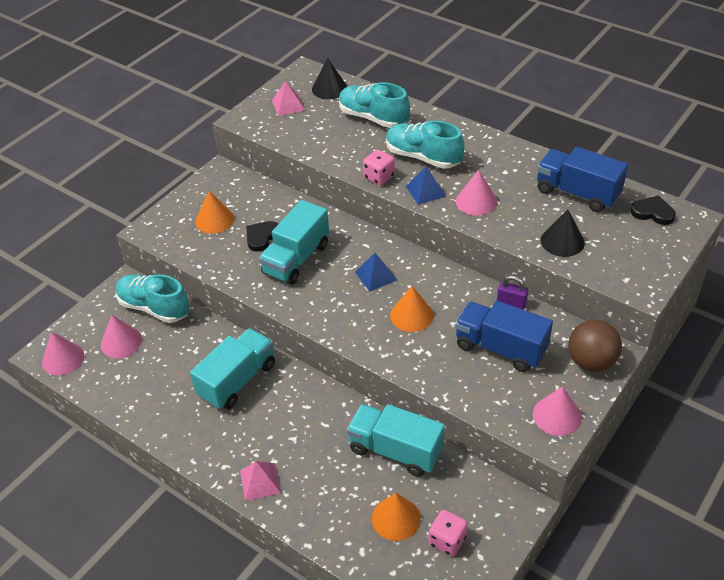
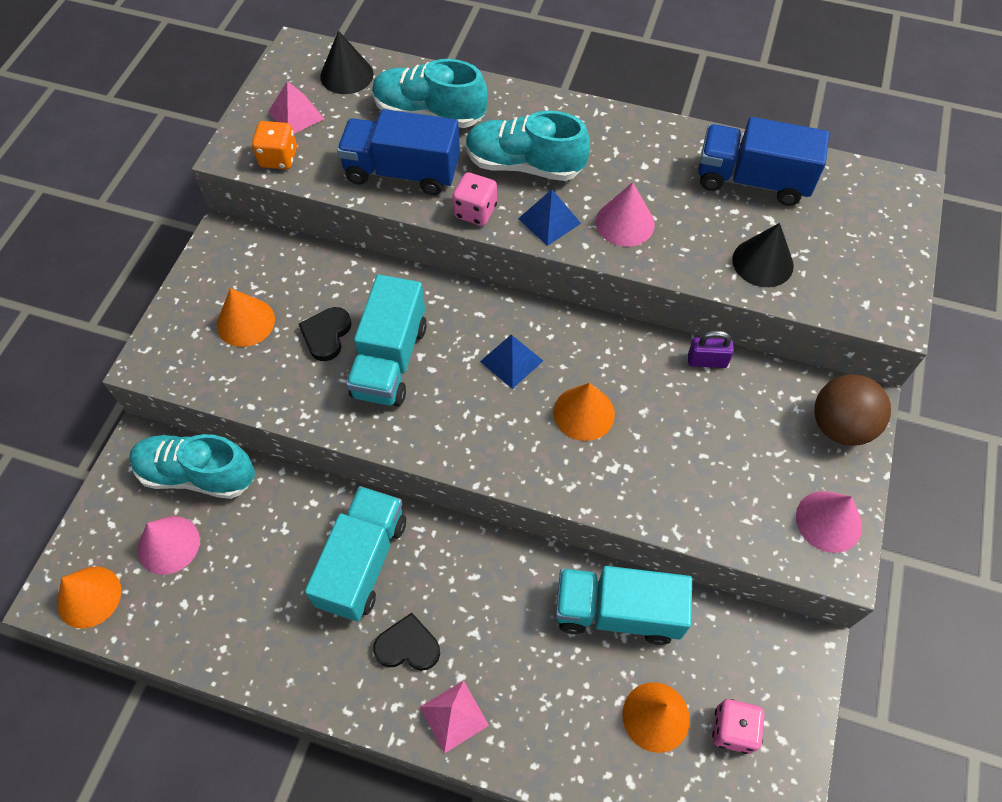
camera: 20 degrees left, 15 degrees up
(63, 358) = (89, 596): pink cone -> orange cone
(267, 126) = (278, 158): none -> orange dice
(500, 348) = (719, 435): blue truck -> blue truck (402, 172)
(653, 212) = (858, 190): black heart -> black heart (408, 646)

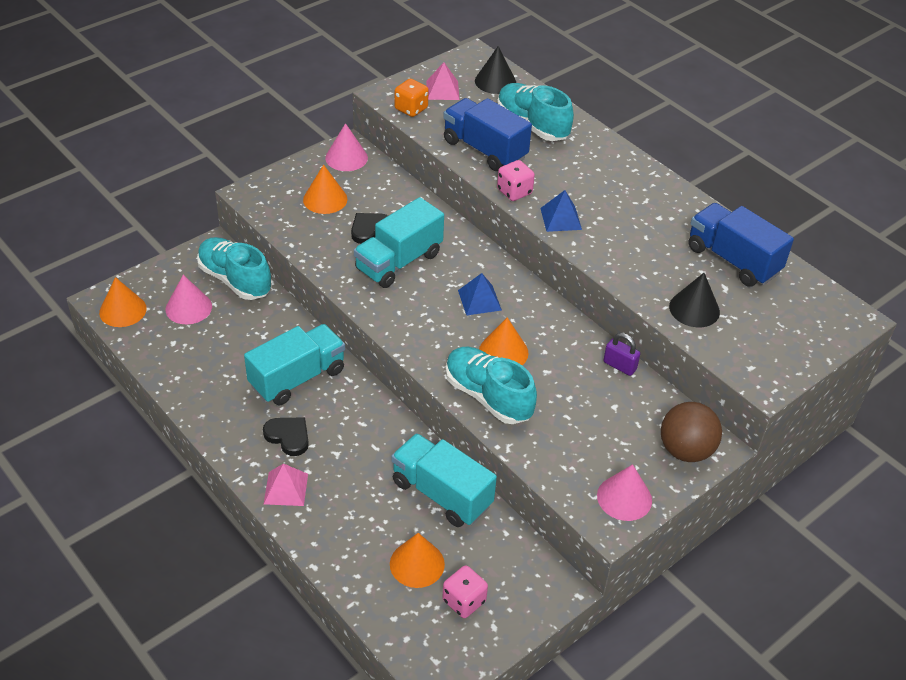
camera: 30 degrees right, 15 degrees down
(524, 165) = (572, 181): turquoise shoe -> turquoise shoe (488, 396)
(625, 223) = (613, 243): pink cone -> pink cone (346, 157)

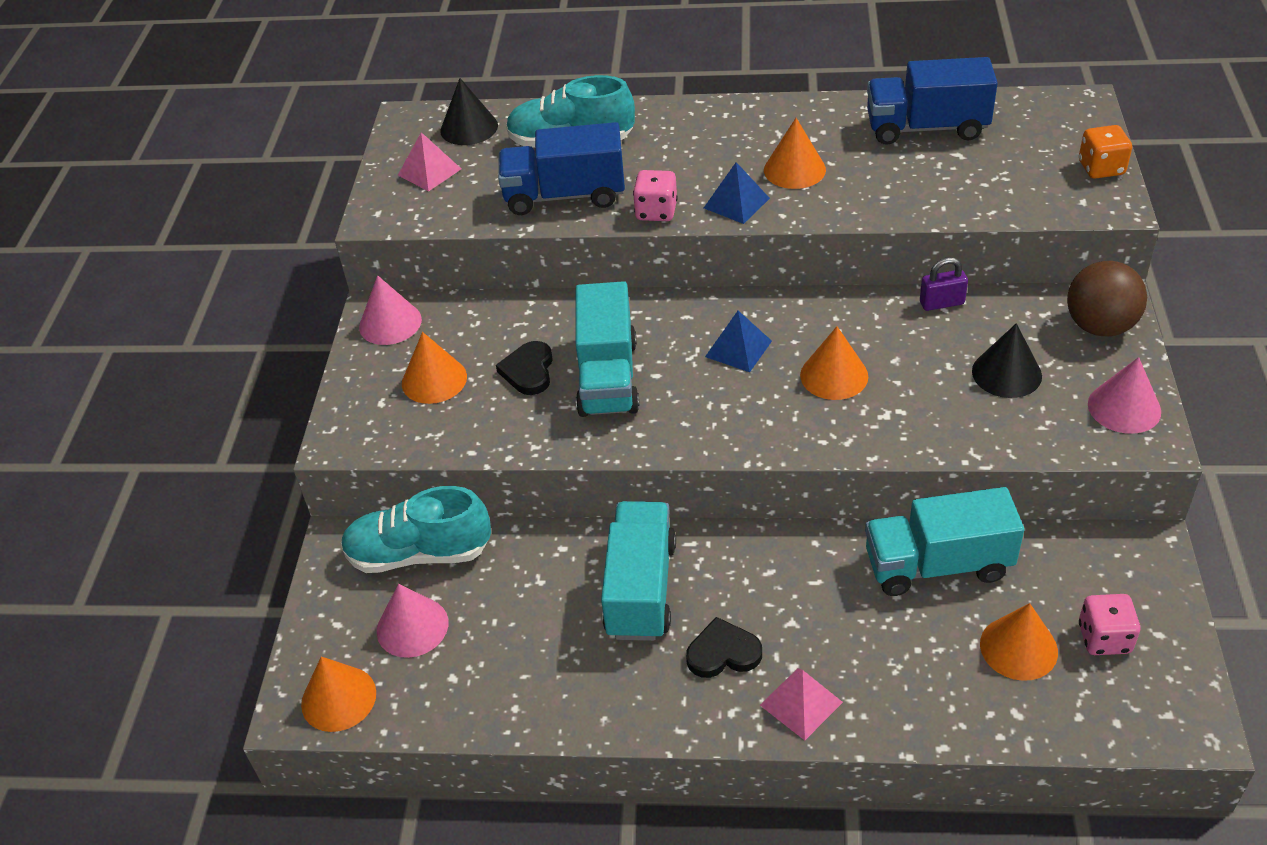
camera: 40 degrees left, 0 degrees up
(411, 109) = (427, 211): orange dice -> orange dice (1101, 168)
(488, 396) = (886, 426): turquoise shoe -> none
(620, 225) = (794, 170): none -> orange cone
(694, 309) = (967, 190): black cone -> black cone (1006, 373)

